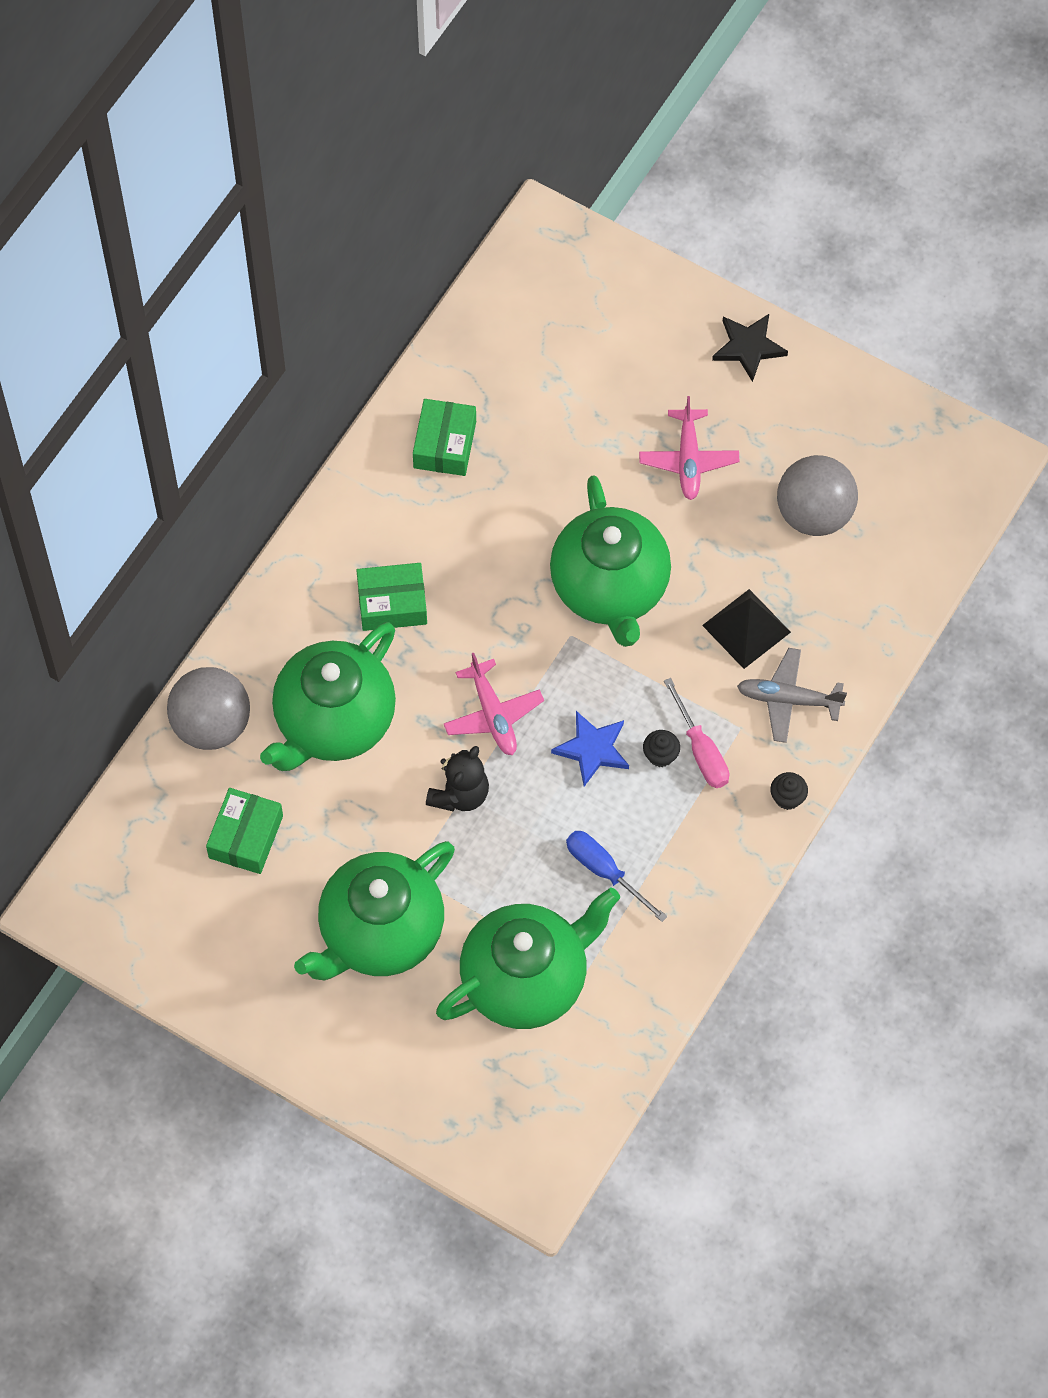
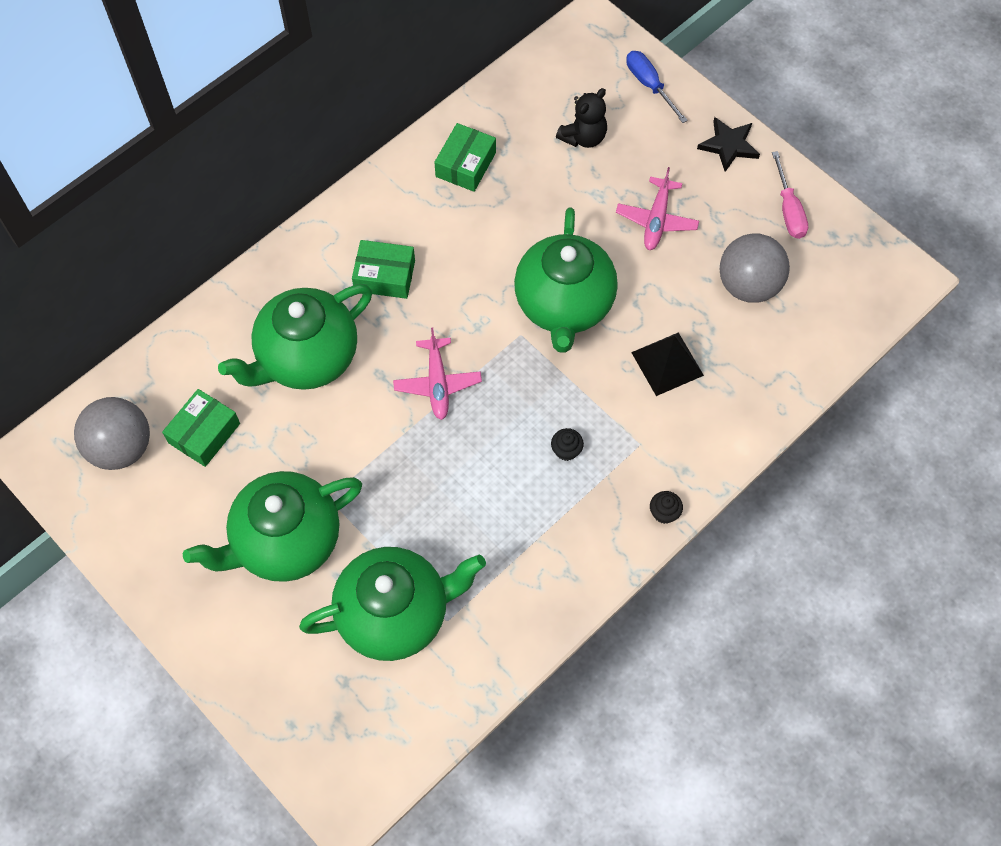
camera: 15 degrees right, 0 degrees up
(211, 725) = (209, 336): grey ball -> grey ball (121, 447)
(459, 794) = (389, 441): black teddy bear -> black teddy bear (583, 137)
(592, 749) = (511, 431): blue star -> none
(605, 871) = (490, 537): blue screwdriver -> blue screwdriver (649, 85)
(701, 750) = (601, 454): pink screwdriver -> pink screwdriver (788, 209)
(788, 699) = (686, 430): grey plane -> none

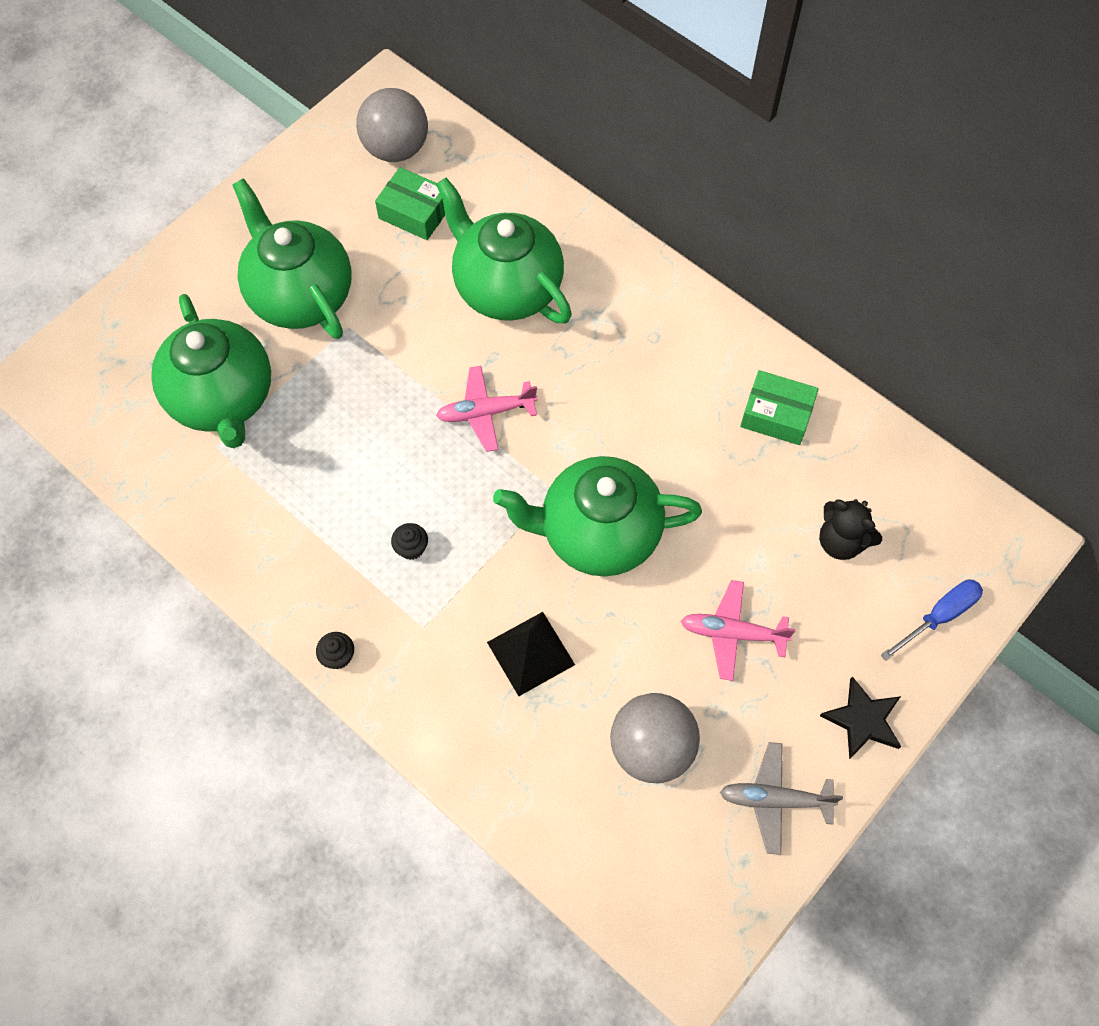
camera: 85 degrees right, 0 degrees up
(384, 276) = (614, 348): green box -> none
(788, 209) = (774, 800): pink screwdriver -> grey plane

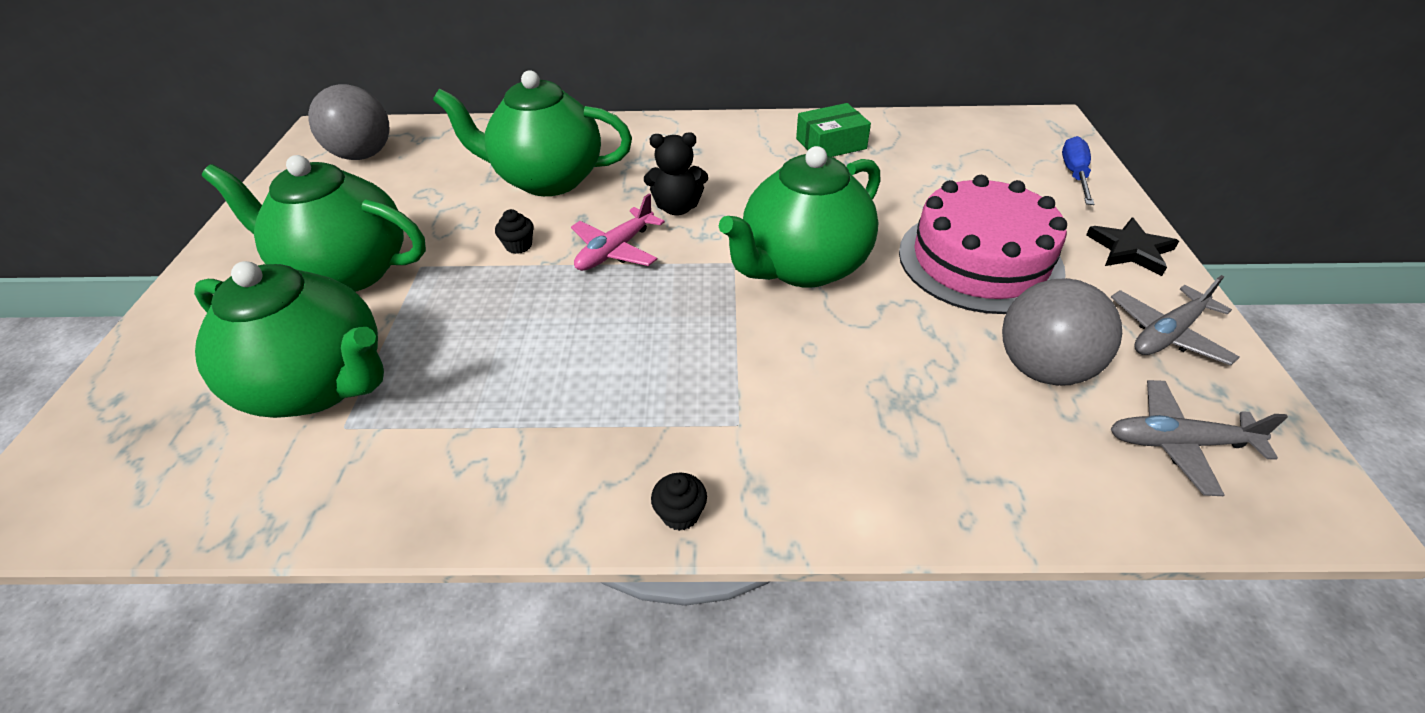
camera: 40 degrees left, 20 degrees down
(411, 548) = (654, 373): black cupcake -> black cupcake (518, 246)
(415, 212) = (417, 178): green box -> none
(531, 653) = (859, 375): black pyramid -> none
(661, 862) = (1178, 443): none -> grey plane
(732, 633) = (979, 260): pink plane -> pink cake
(841, 541) = (964, 175): black teddy bear -> black teddy bear (677, 207)

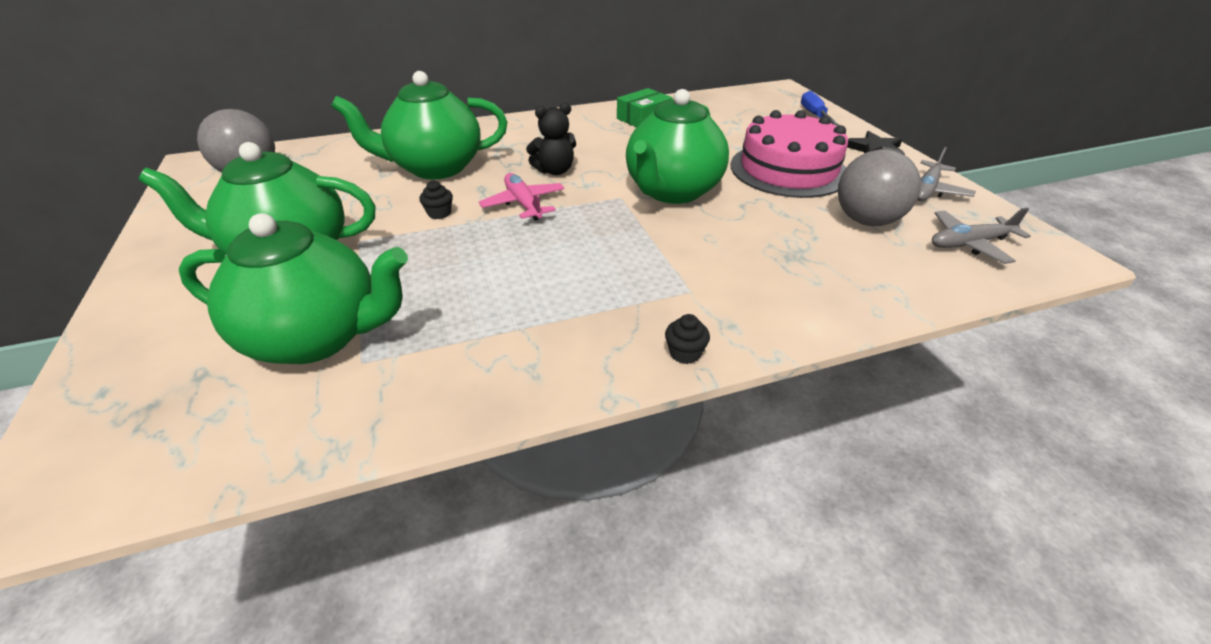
camera: 20 degrees left, 5 degrees down
(615, 250) = (523, 204): pink plane -> pink plane turned 135 degrees clockwise

